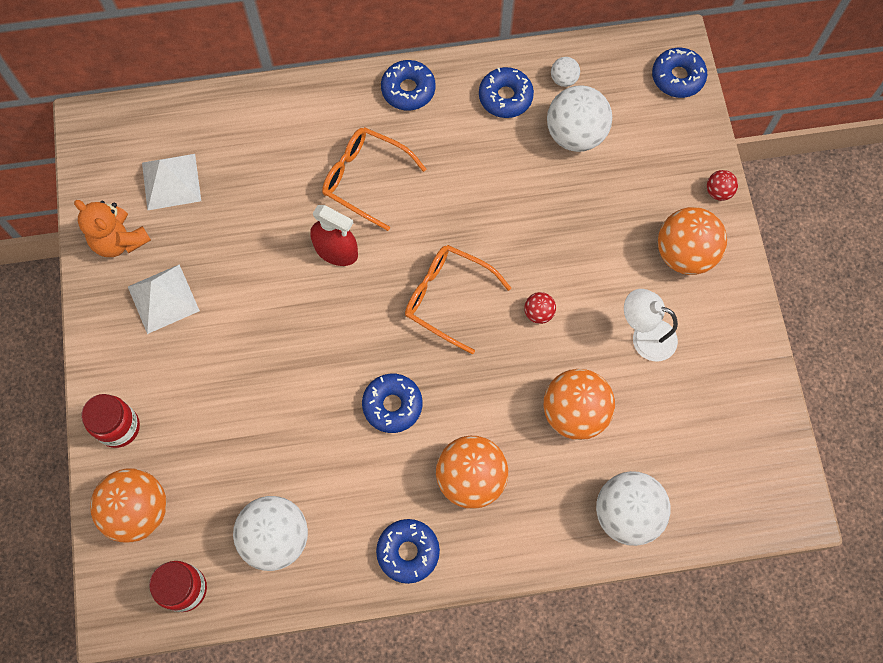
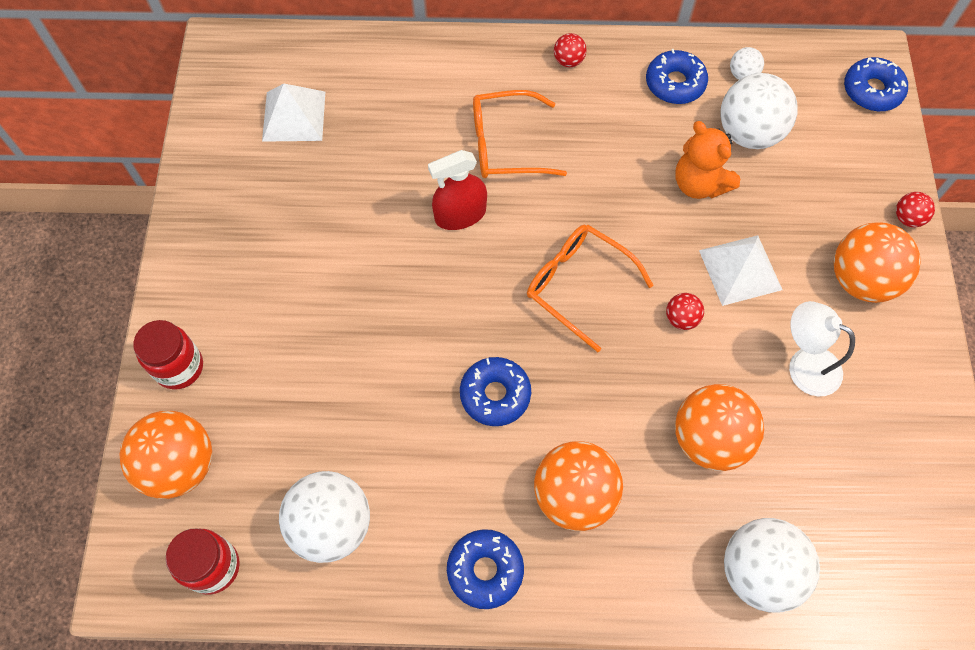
camera: 10 degrees right, 5 degrees down
(119, 240) = (225, 167): orange teddy bear -> orange teddy bear (699, 184)
(163, 298) = (259, 236): white pyramid -> white pyramid (740, 270)
(336, 250) = (460, 214): red spray bottle -> red spray bottle turned 120 degrees clockwise
(365, 179) = (506, 145): orange glasses -> orange glasses turned 45 degrees counterclockwise
(408, 90) = (568, 61): blue donut -> red ball

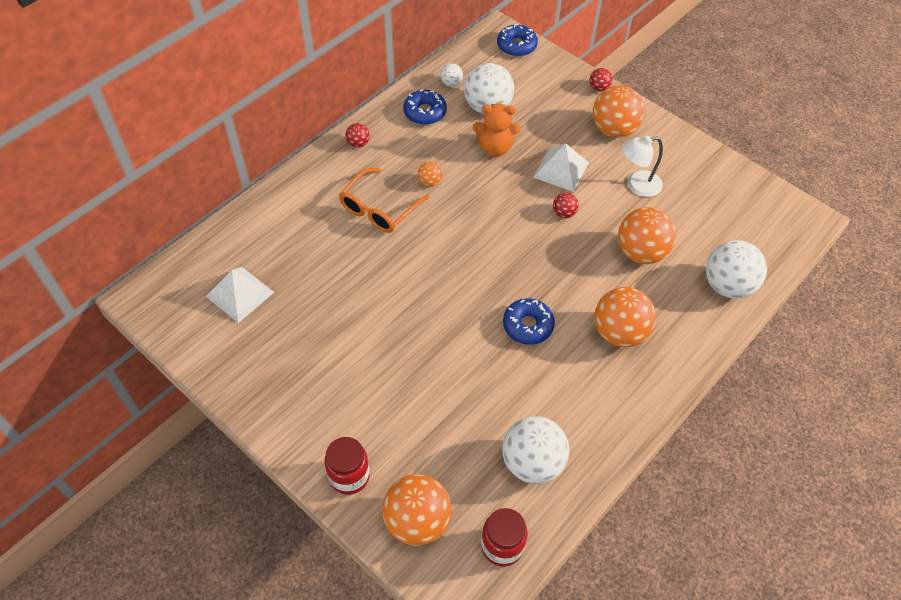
camera: 50 degrees left, 10 degrees down
(460, 214) = (400, 261): red spray bottle -> none
(485, 570) = (626, 404): blue donut -> none
(578, 285) = (500, 241): orange glasses -> none
(587, 161) = (429, 182): none -> orange ball

